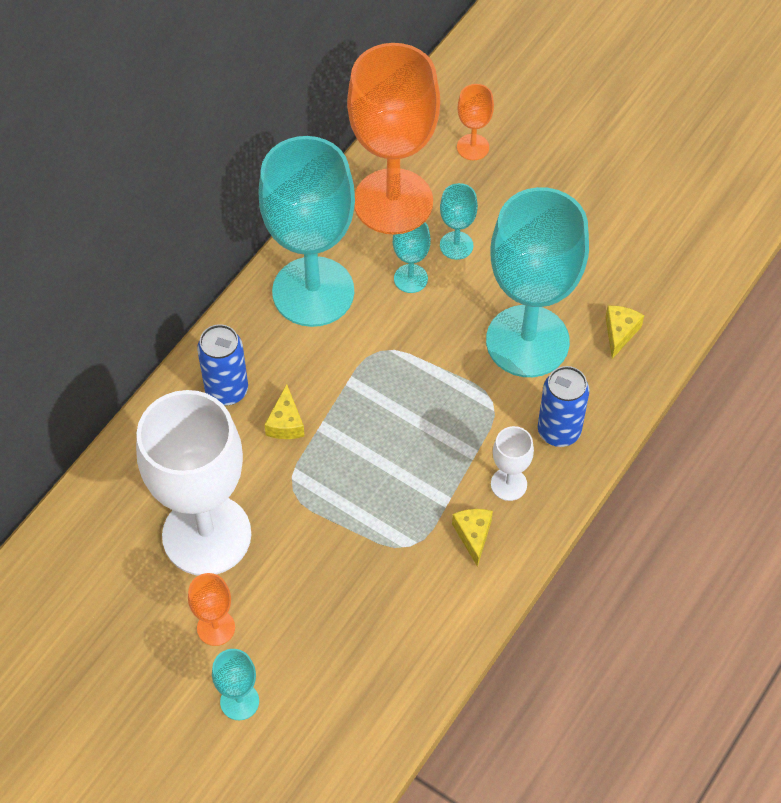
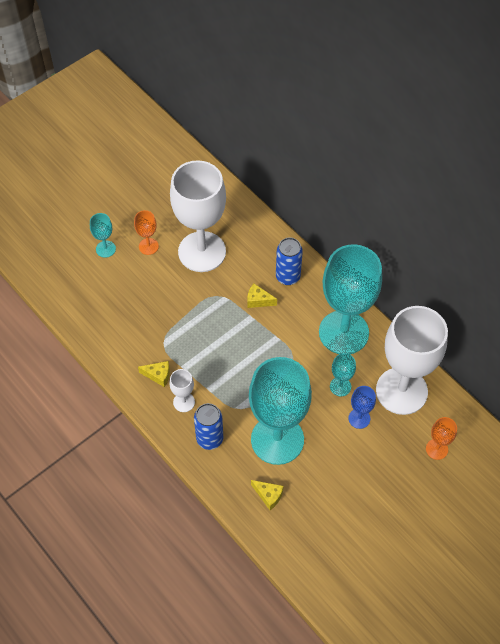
camera: 105 degrees right, 0 degrees up
(393, 201) = (401, 391): orange goblet -> white goblet
(456, 245) = (359, 418): turquoise goblet -> blue goblet

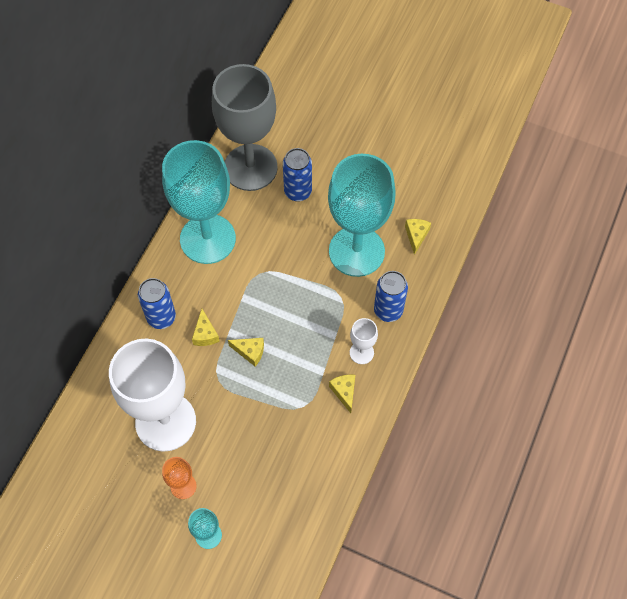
camera: 115 degrees left, 5 degrees up
(227, 324) = (250, 352): none -> yellow cheese
(340, 386) = (271, 219): turquoise goblet -> none
(359, 418) = (298, 192): blue goblet -> blue can
(401, 391) = (250, 167): white goblet -> grey goblet
(436, 449) = (297, 121): orange goblet -> none

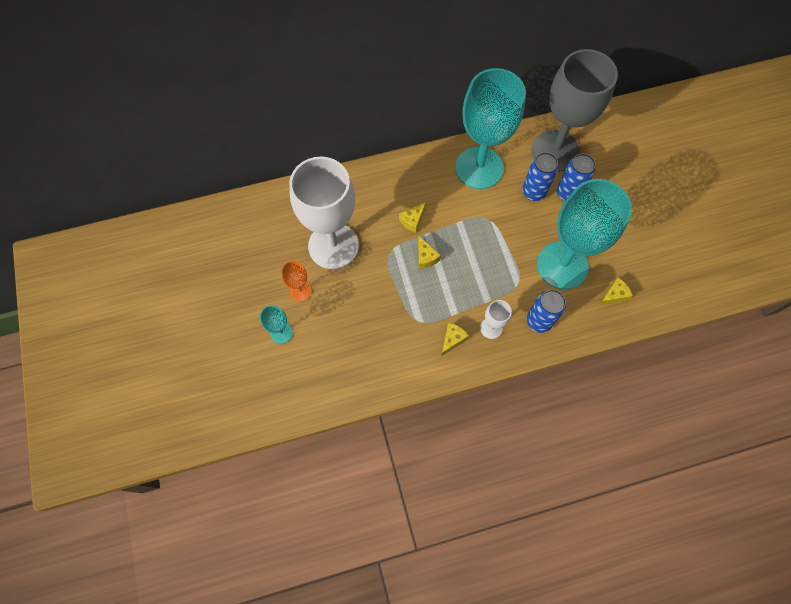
camera: 50 degrees right, 5 degrees up
(161, 317) = (399, 186): blue can -> blue can (533, 192)

